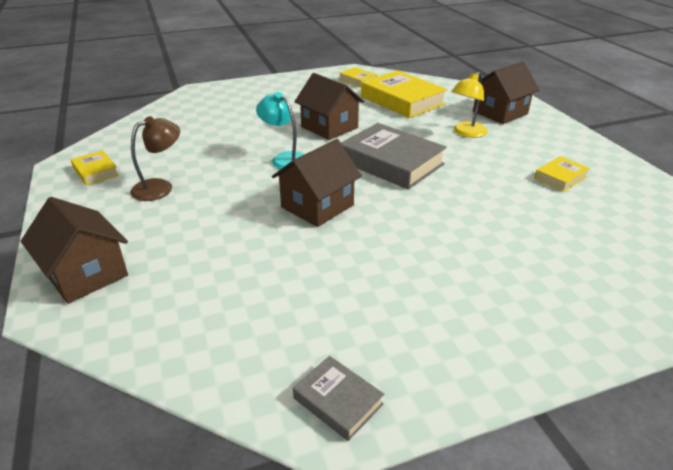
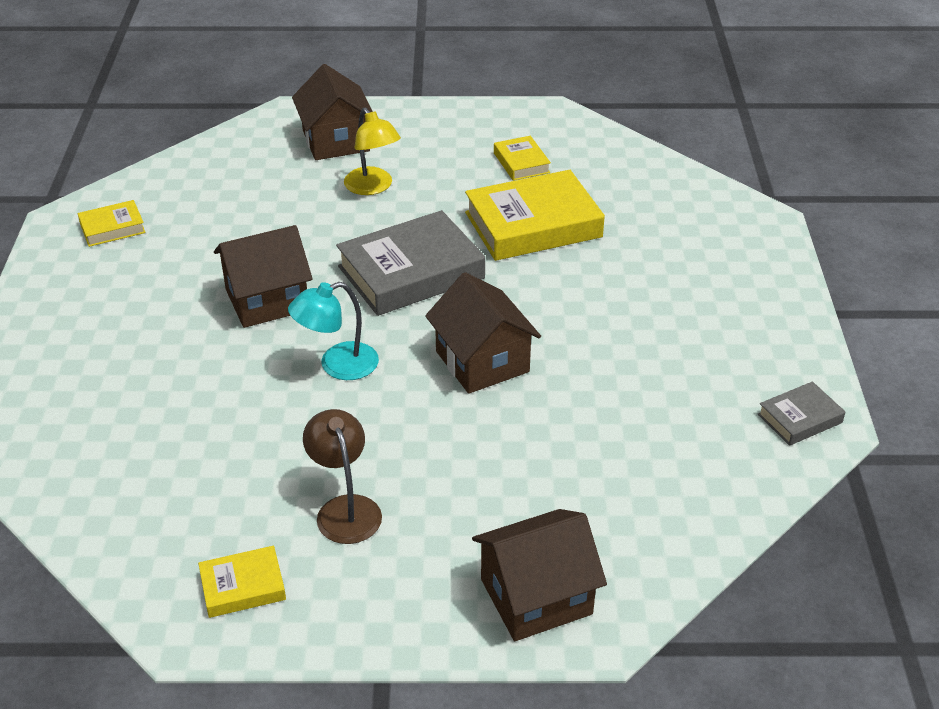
camera: 70 degrees left, 5 degrees up
(402, 100) = (229, 207): yellow book -> yellow book (533, 225)

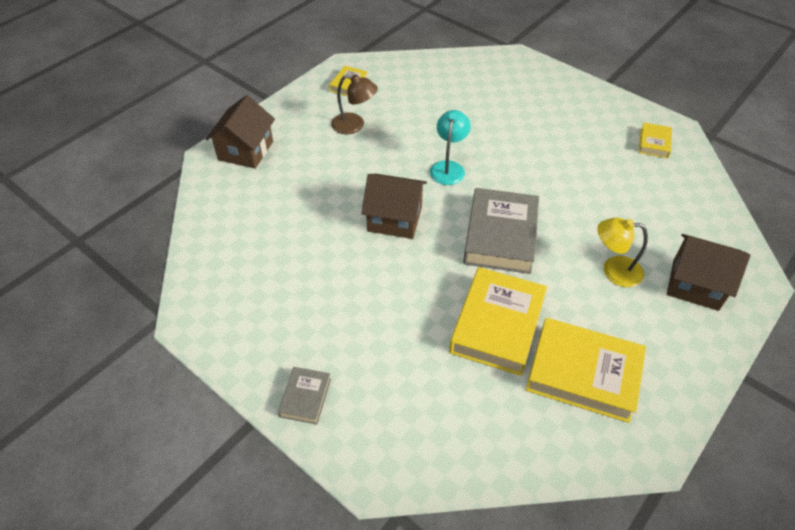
camera: 130 degrees right, 10 degrees up
(267, 300) = (528, 169): brown house -> none
(521, 163) = (583, 374): yellow book -> yellow book, size x2.02
(800, 418) = (207, 315): grey book -> grey book (305, 397)

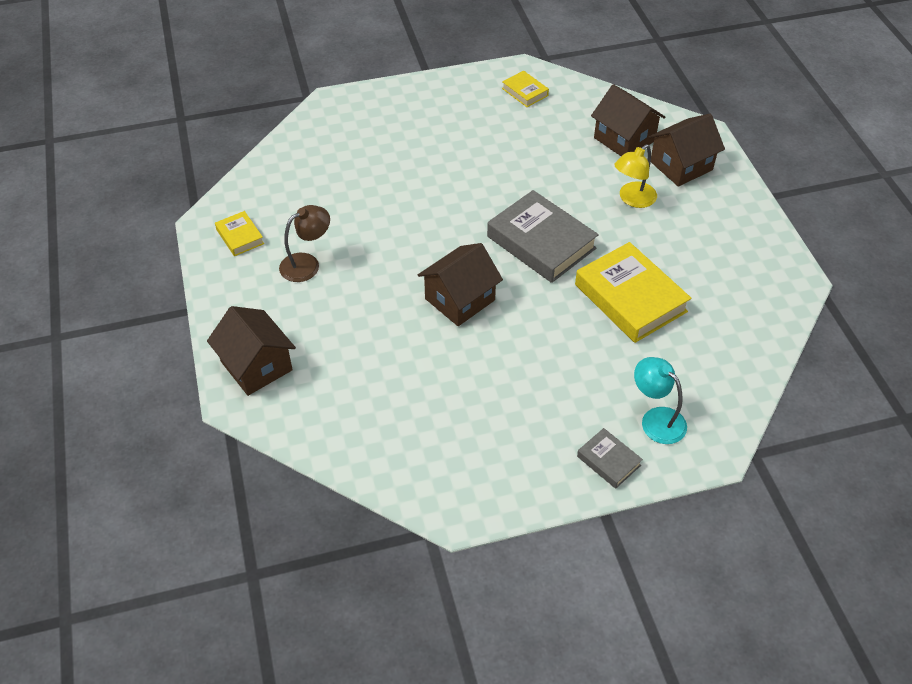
camera: 55 degrees left, 0 degrees up
(448, 167) = (431, 229): turquoise lamp -> turquoise lamp (656, 419)
(583, 374) = (711, 276): yellow book -> none
(678, 230) = (624, 139): none -> brown house

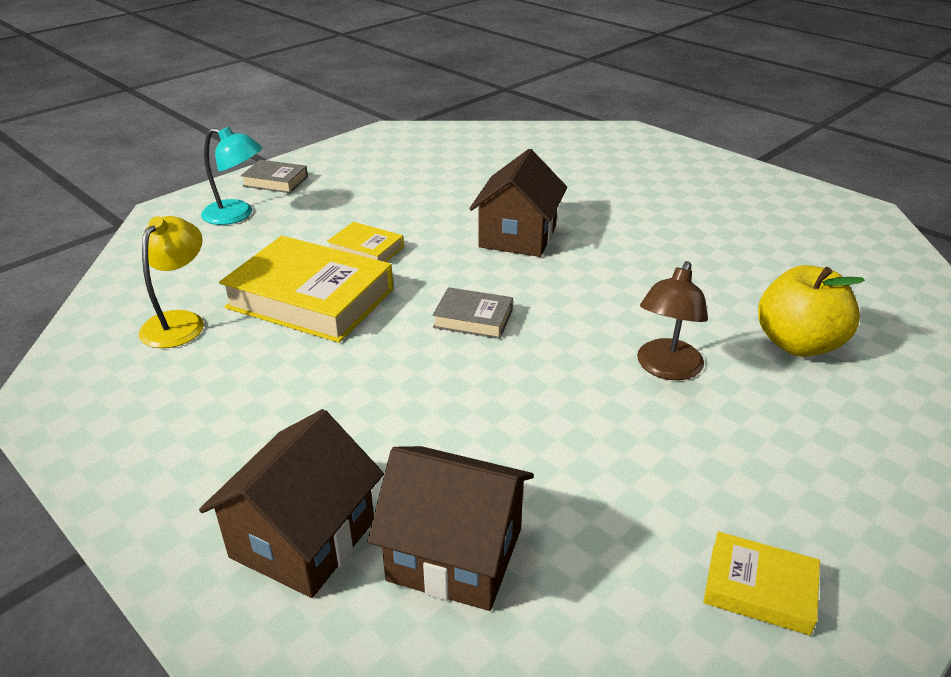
camera: 150 degrees right, 15 degrees down
(240, 236) = (813, 212): yellow book -> yellow book (366, 250)
(256, 366) = (643, 148): brown house -> none
(307, 264) = (712, 214): brown lamp -> brown lamp (666, 369)
(388, 160) = (798, 344): none -> yellow apple
(541, 242) = (473, 318): grey book -> grey book, size x0.49
(632, 199) = (371, 429): yellow lamp -> yellow lamp (179, 322)

